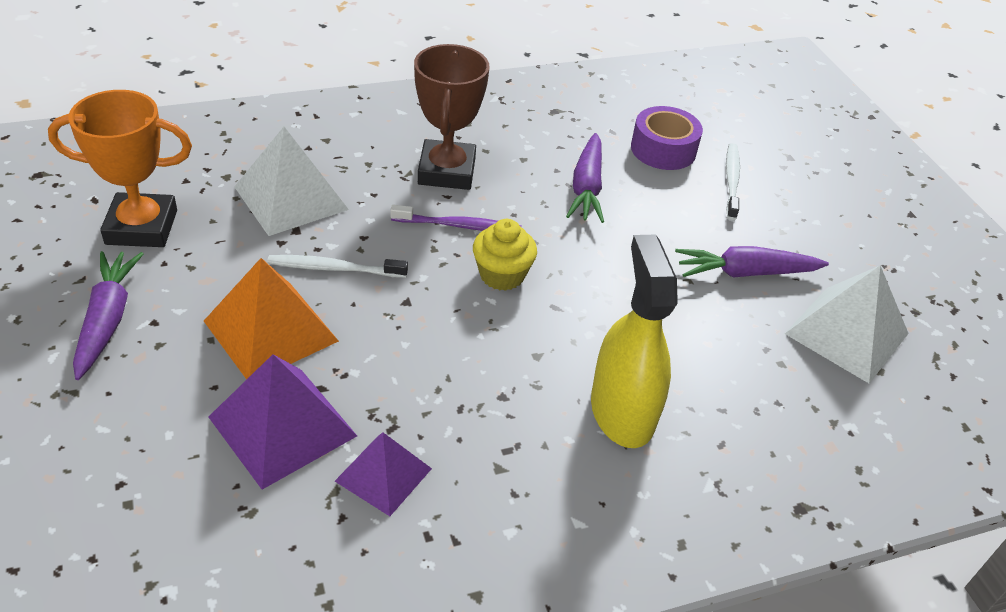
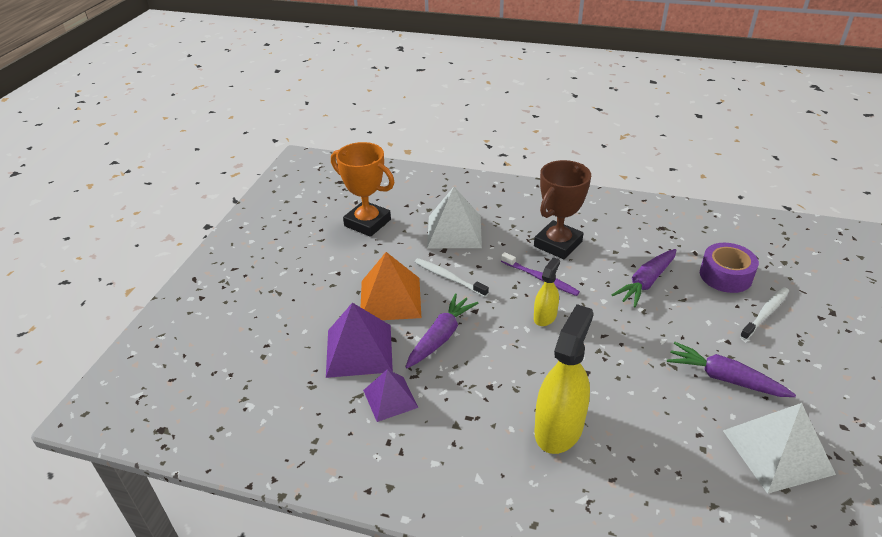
camera: 40 degrees right, 5 degrees down
(107, 319) = (318, 263): purple carrot -> purple carrot (441, 336)
(502, 275) = (545, 316): yellow cupcake -> yellow spray bottle

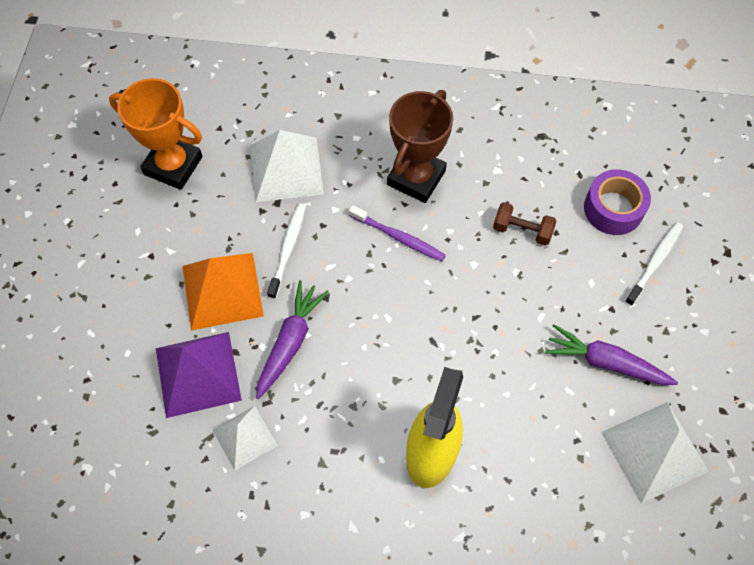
camera: 10 degrees left, 25 degrees up
(390, 398) = (244, 437): purple pyramid -> white pyramid
(448, 277) = (288, 248): white toothbrush -> white toothbrush turned 75 degrees clockwise
(545, 316) = (407, 297): yellow spray bottle -> none
(646, 283) = (522, 230): purple carrot -> brown dumbbell

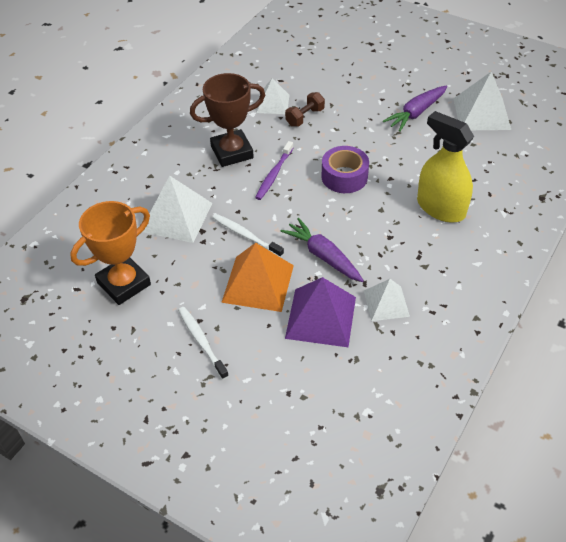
camera: 65 degrees left, 15 degrees down
(399, 237) = (274, 175): purple toothbrush -> purple toothbrush turned 150 degrees clockwise
(416, 178) = (232, 152): brown trophy -> brown trophy turned 75 degrees counterclockwise
(528, 184) = (273, 103): none -> white pyramid
(613, 208) = (314, 75): purple tape -> purple tape (344, 177)
(655, 262) = (360, 71): white toothbrush -> white toothbrush (201, 341)

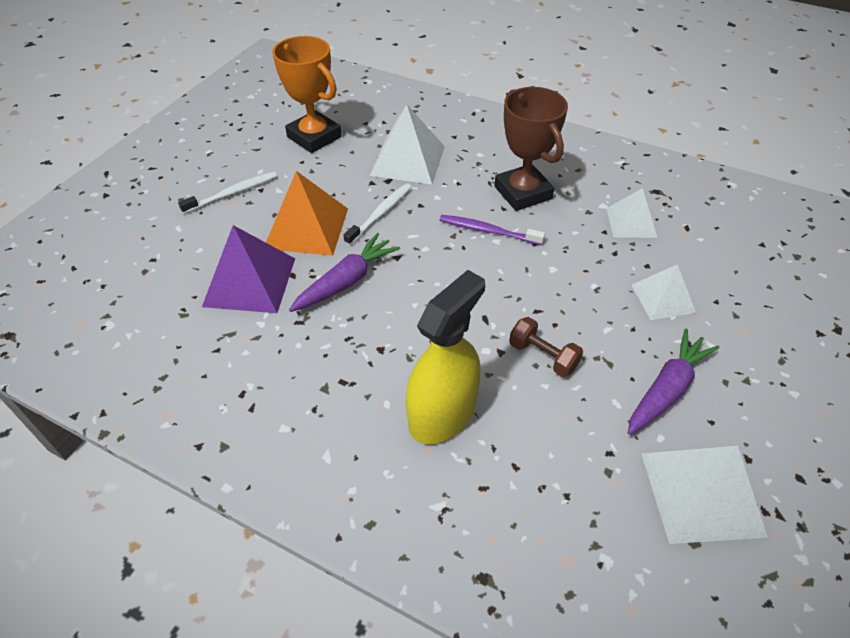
camera: 85 degrees right, 0 degrees up
(305, 117) = (612, 255): brown dumbbell -> brown dumbbell (543, 356)
(344, 177) = (495, 299): purple tape -> none
(386, 303) = (263, 343): white pyramid -> white pyramid (663, 298)
(416, 113) = (667, 389): purple carrot -> purple carrot turned 90 degrees clockwise

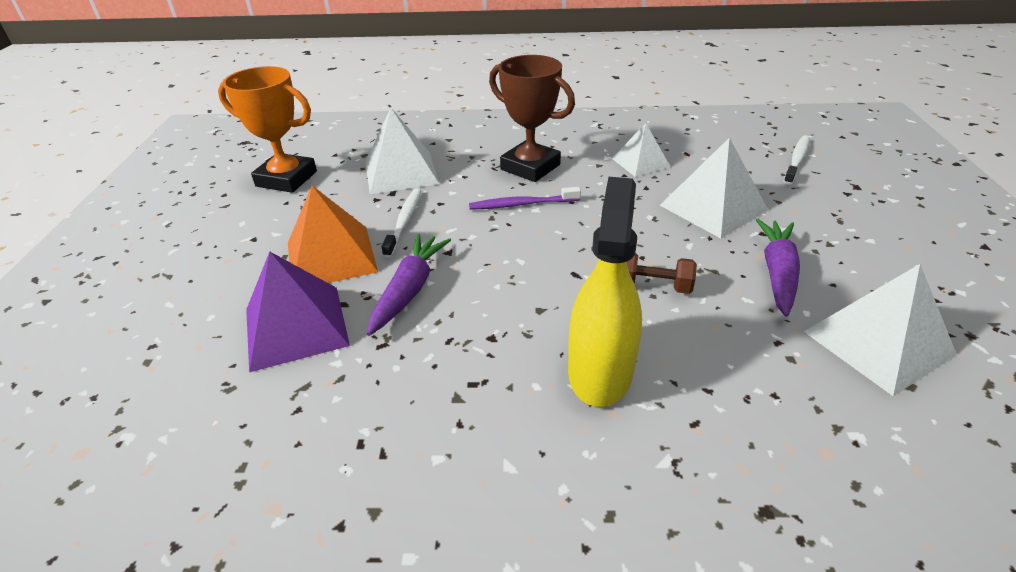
camera: 25 degrees left, 10 degrees down
(233, 193) = (221, 251): white toothbrush -> white toothbrush (797, 160)
(663, 298) = (713, 207): white pyramid -> white pyramid, size x1.60

